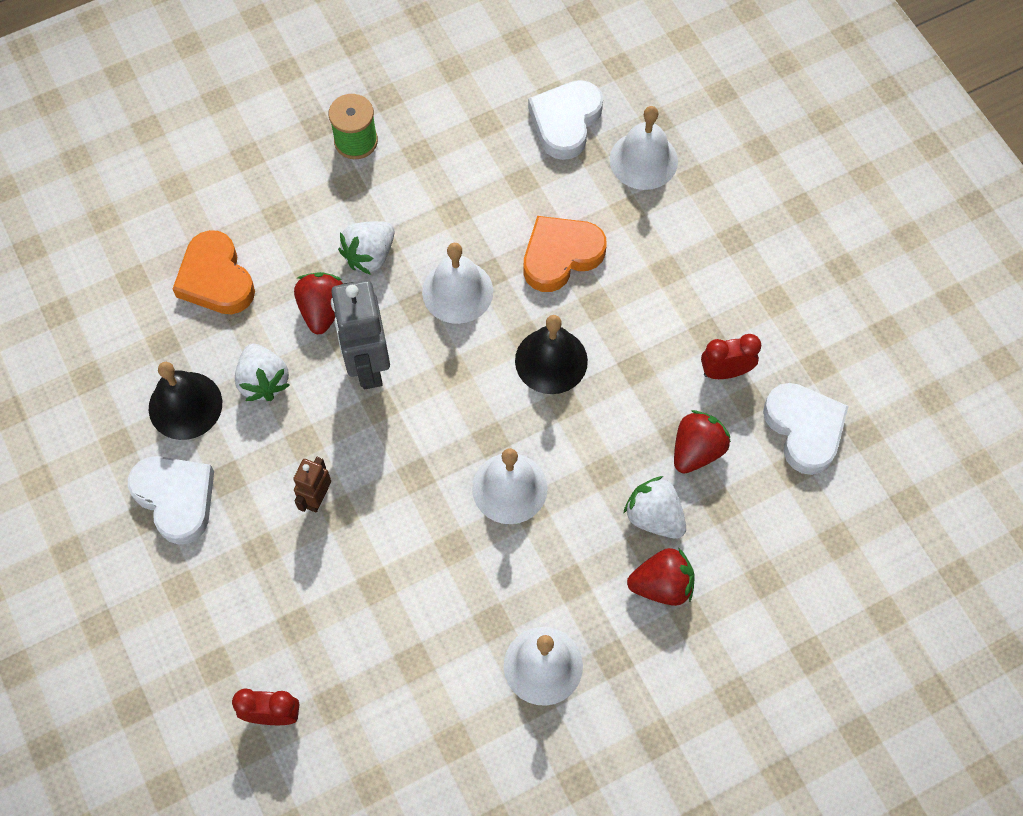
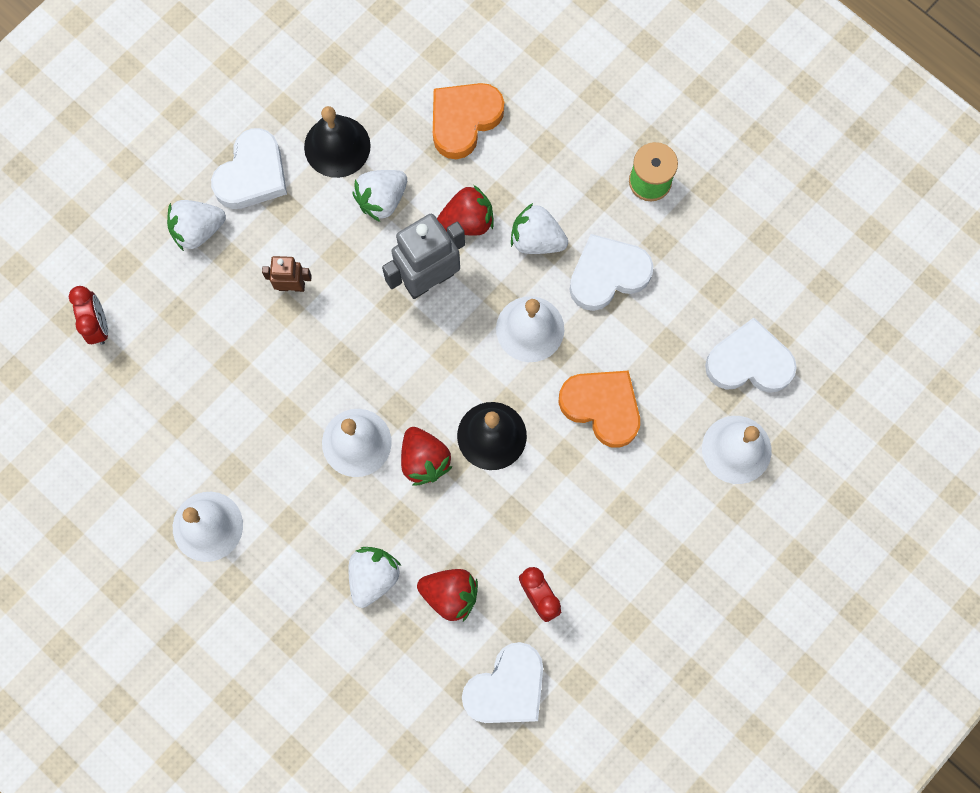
camera: 70 degrees right, 10 degrees up
(212, 574) = (198, 230): none -> white strawberry
(432, 207) = (607, 274): none -> white heart
(662, 585) = (312, 604): red strawberry -> red strawberry (424, 460)

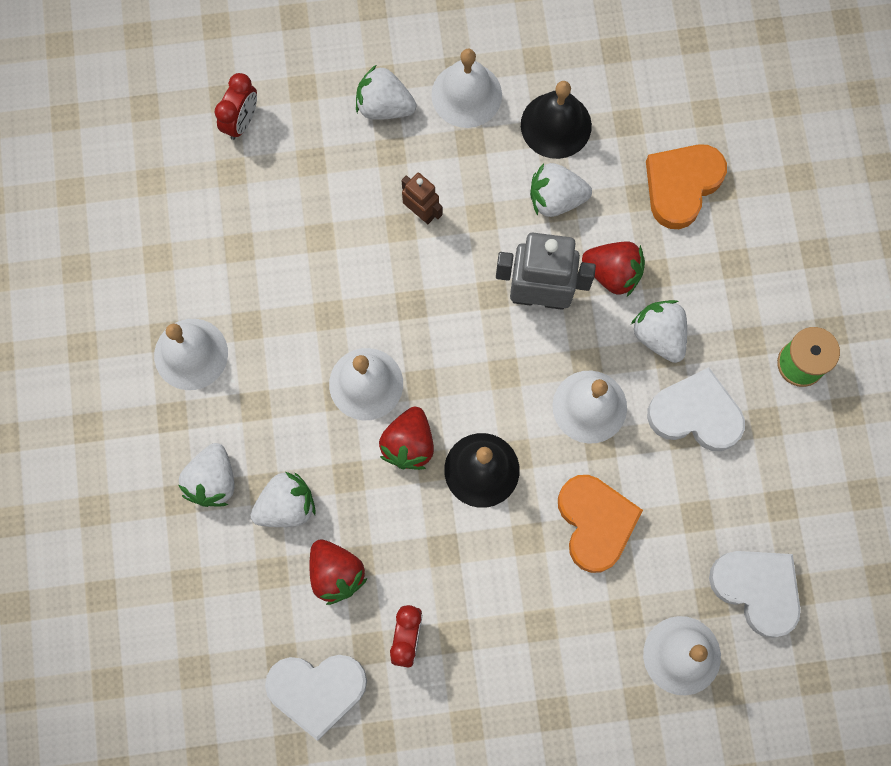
camera: 40 degrees right, 0 degrees up
(252, 174) = (466, 94): white heart -> white bell
(303, 604) = (212, 481): none -> white strawberry
(464, 120) = (681, 186): orange heart -> orange heart turned 45 degrees counterclockwise

